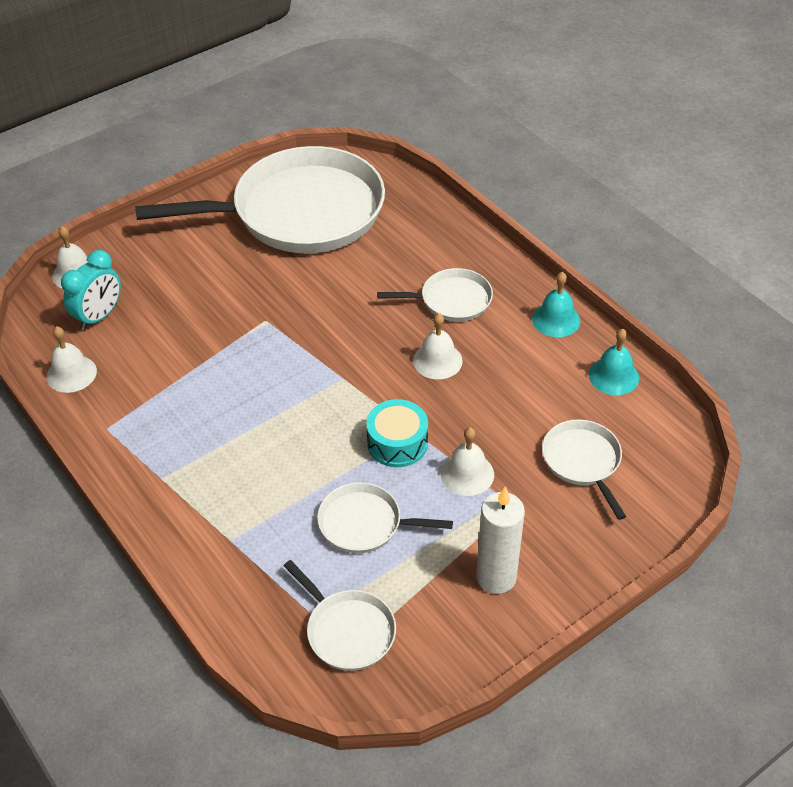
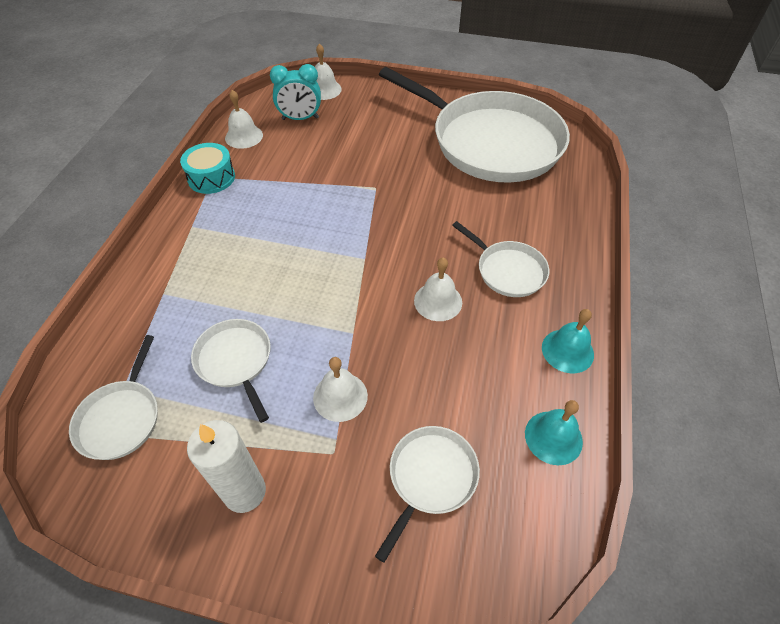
camera: 50 degrees right, 5 degrees up
(397, 443) = (331, 330): turquoise drum -> turquoise drum (211, 177)

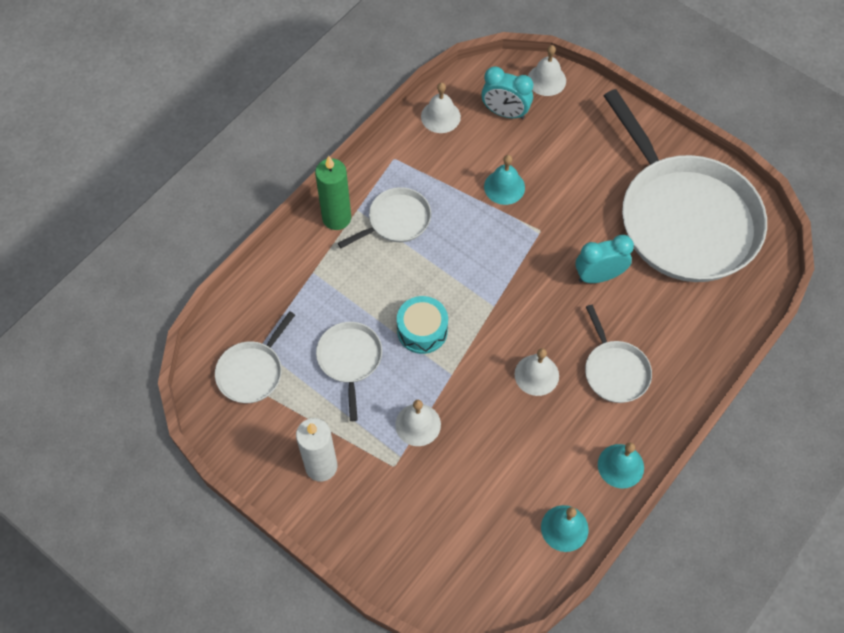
camera: 25 degrees right, 10 degrees up
(172, 239) = (336, 218): none -> green candle
(211, 177) = (392, 158): turquoise drum -> turquoise drum (422, 330)
(326, 167) = (504, 187): none -> turquoise bell
(430, 477) = (456, 515): white pan -> white pan (396, 220)
(447, 203) = (599, 276): none -> turquoise clock

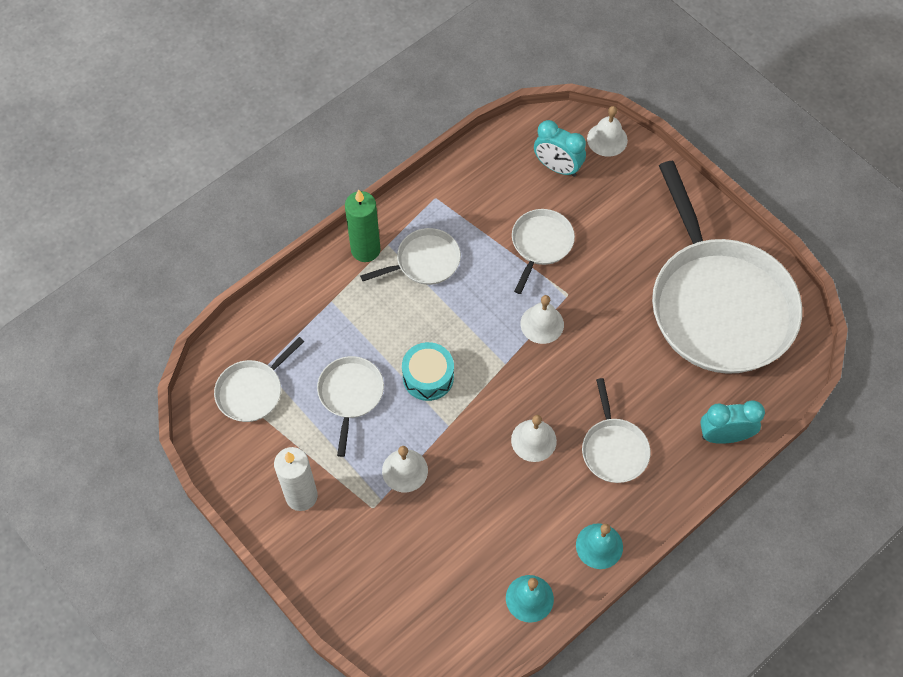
camera: 10 degrees right, 0 degrees up
(440, 116) = (491, 161): white bell -> white bell (542, 324)
(504, 187) = (541, 244): turquoise bell -> white pan
(599, 276) = (618, 350): turquoise clock -> turquoise clock (724, 436)

